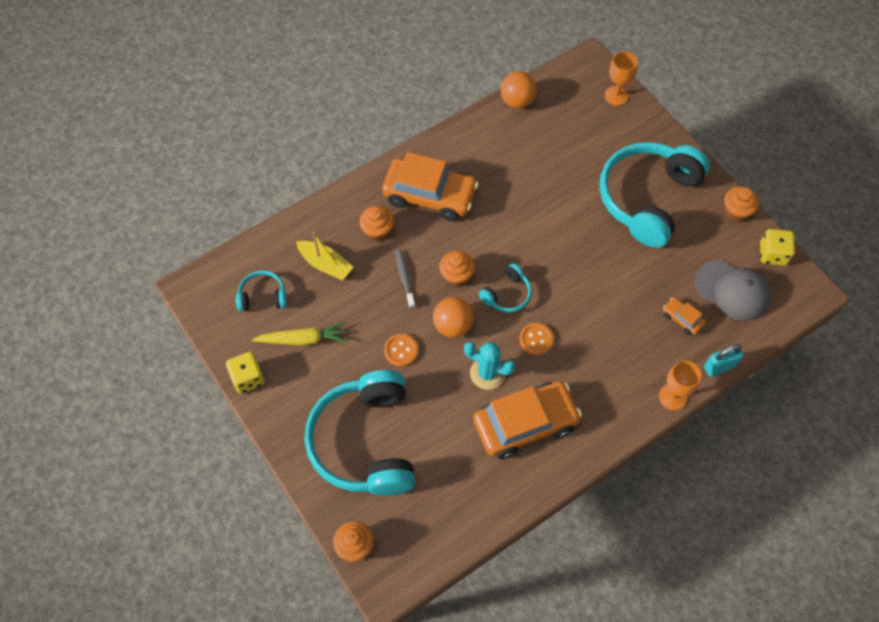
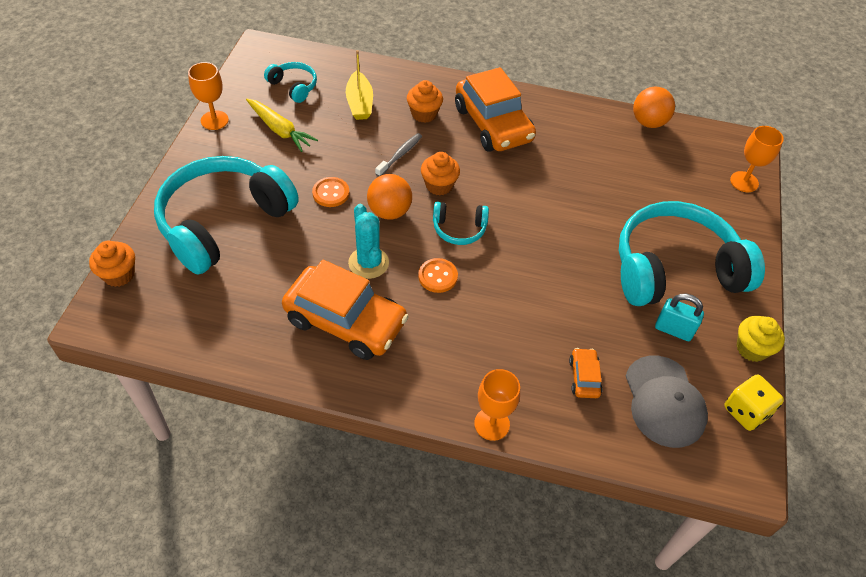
camera: 45 degrees right, 10 degrees down
(248, 378) = (214, 120): yellow dice -> orange goblet
(719, 366) = (568, 444): turquoise padlock -> turquoise padlock (673, 330)
(736, 212) = (751, 348): orange cupcake -> yellow cupcake

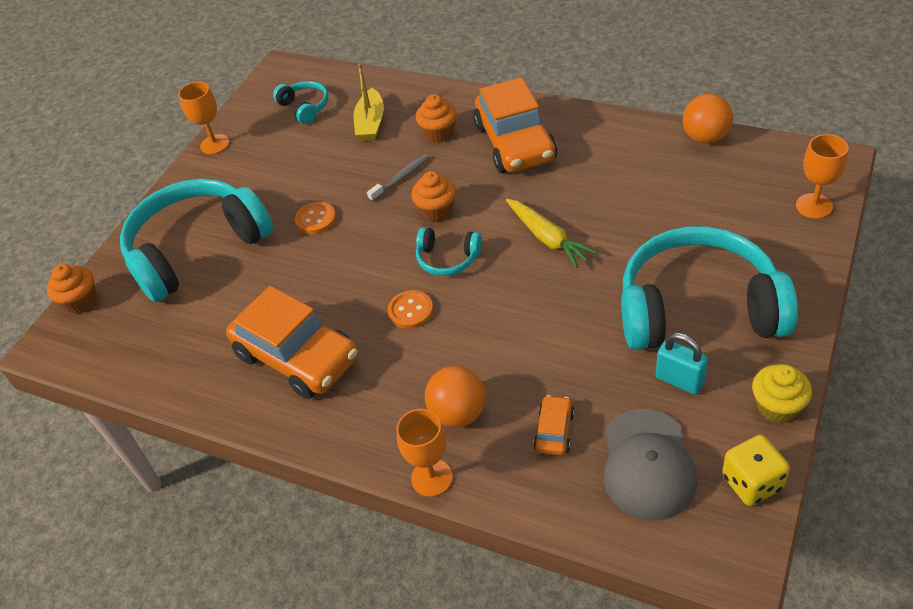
camera: 20 degrees right, 5 degrees down
(280, 130) = (279, 153): yellow carrot -> yellow carrot (548, 238)
(368, 263) = (337, 294): turquoise cactus -> none
(389, 211) = (374, 239): orange ball -> orange ball (458, 413)

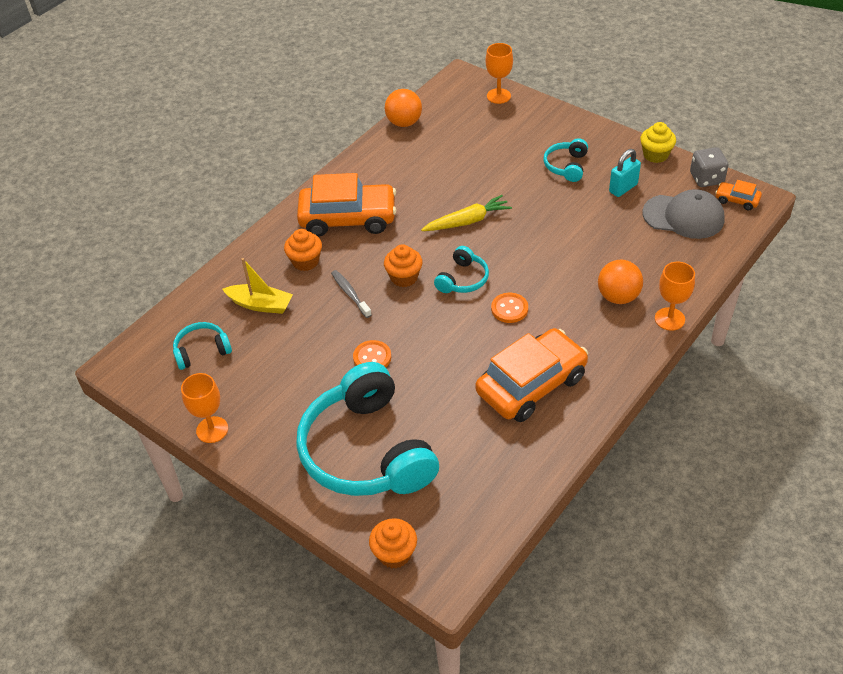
camera: 80 degrees left, 0 degrees up
(554, 431) = (647, 252): orange car -> orange car (737, 200)
(698, 308) = (566, 166): turquoise headphones -> turquoise headphones, size x0.44
(751, 482) = (706, 178): yellow dice -> grey dice

